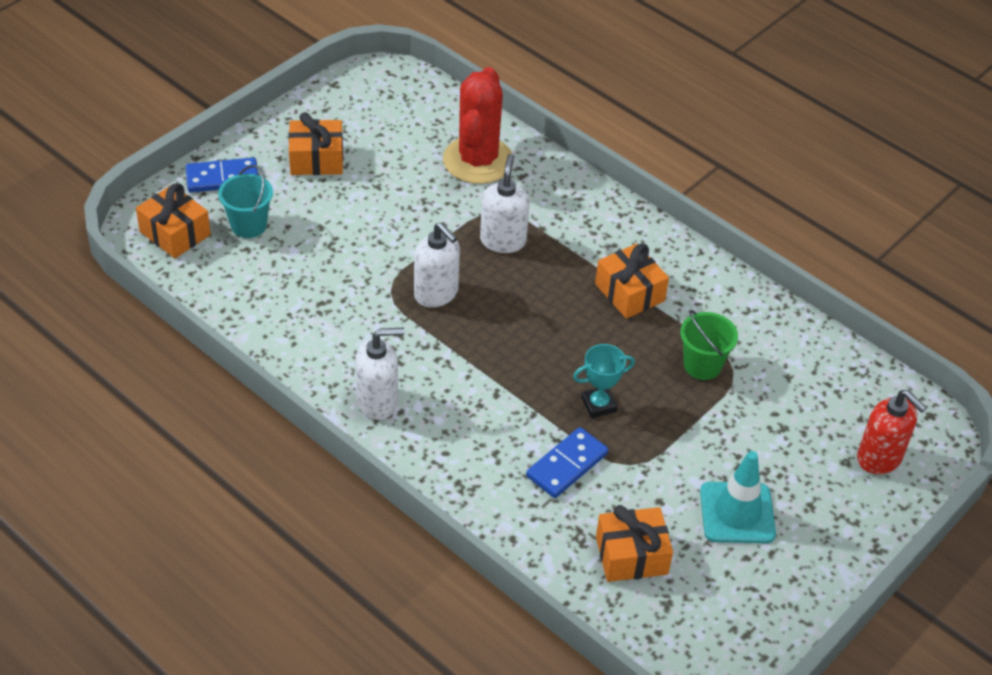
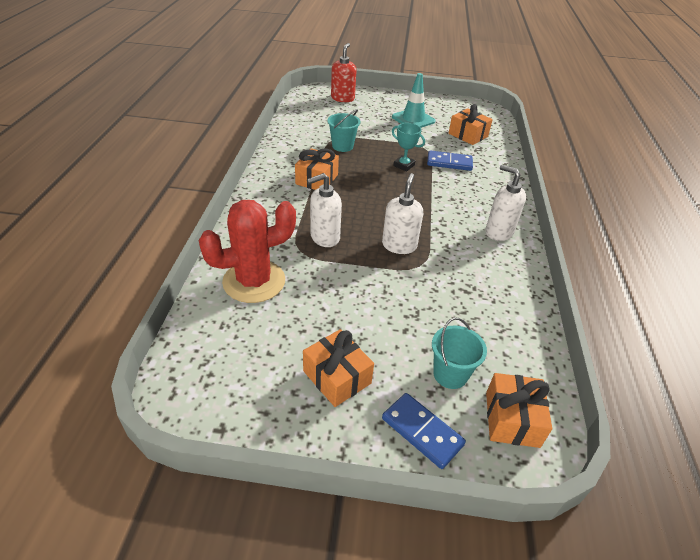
camera: 125 degrees left, 5 degrees down
(702, 365) = (342, 146): green bucket -> turquoise bucket

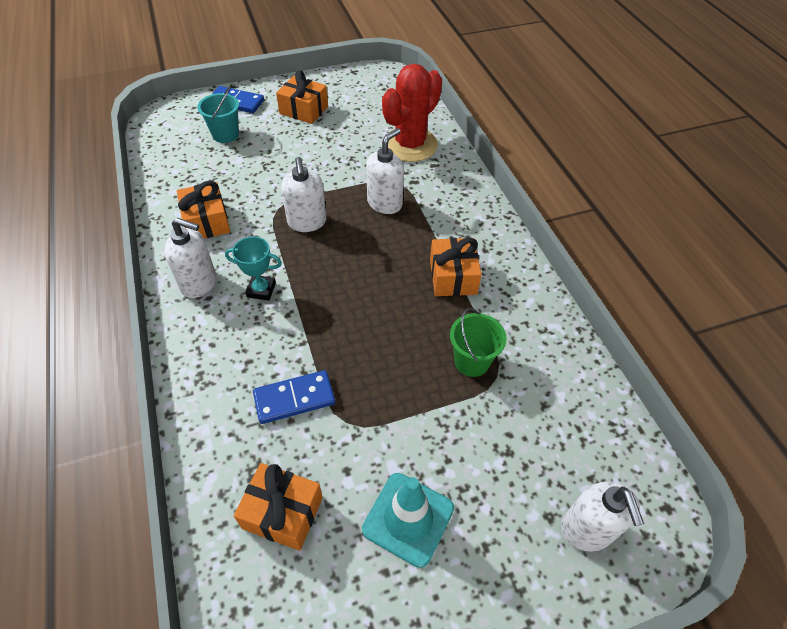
camera: 155 degrees right, 10 degrees up
(342, 98) = (587, 530): red soap dispenser -> white soap dispenser
(342, 146) = (472, 361): turquoise bucket -> green bucket
(404, 165) = (360, 358): turquoise trophy -> turquoise trophy (261, 290)
(512, 419) = (178, 124): orange gift -> orange gift (207, 222)

